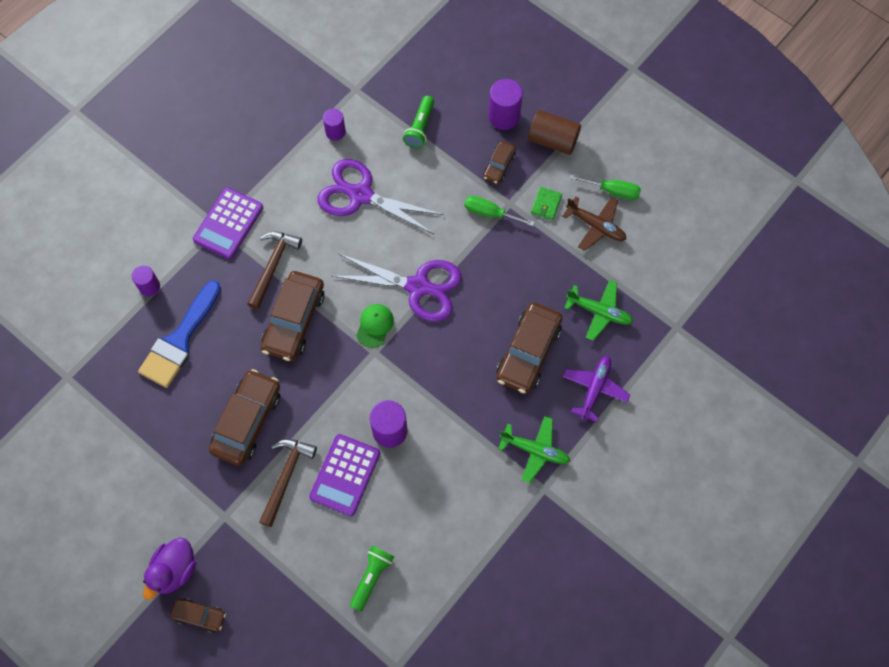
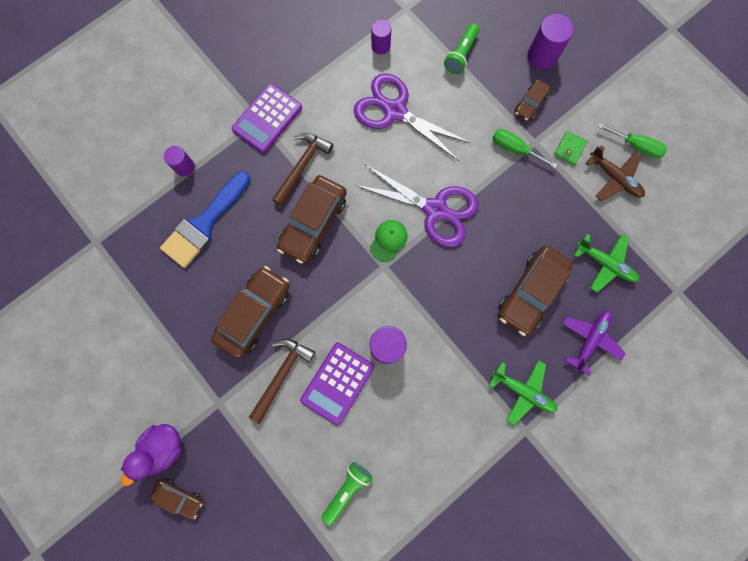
camera: 10 degrees right, 10 degrees up
(552, 140) = (585, 87): brown cylinder -> none

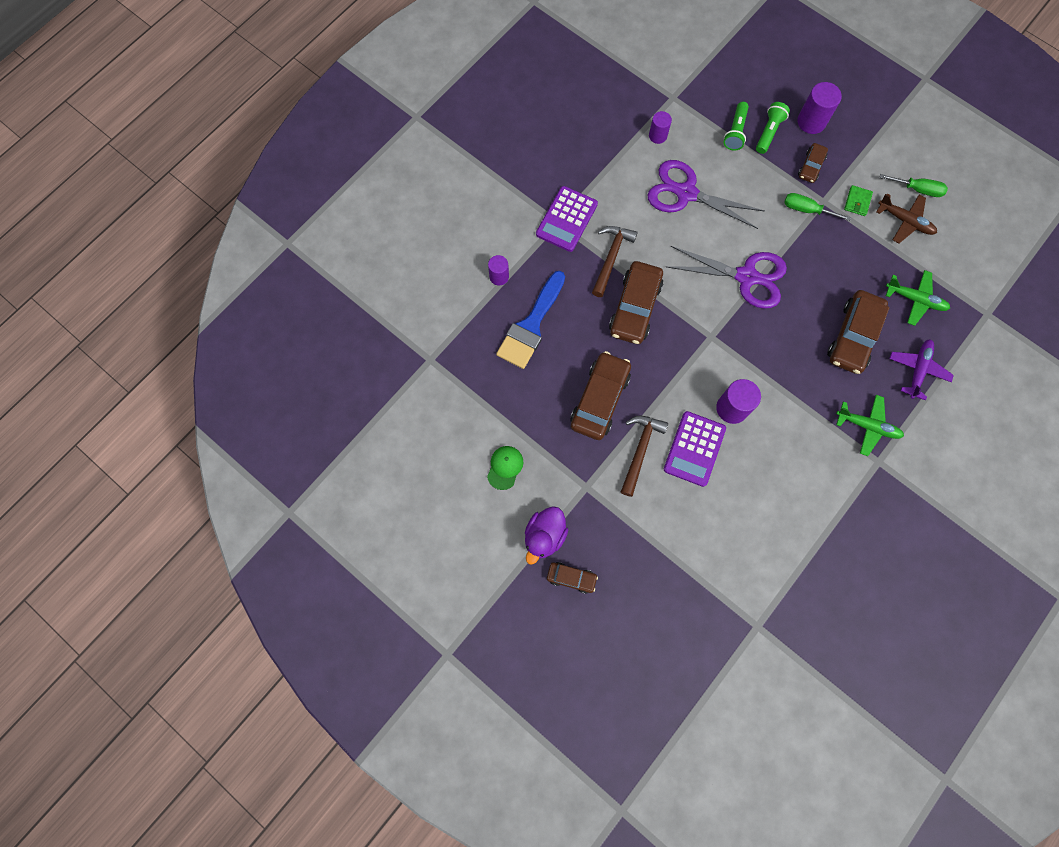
camera: 10 degrees left, 5 degrees down
(347, 489) = (727, 542): green flashlight -> green flashlight (768, 132)
(388, 241) = (709, 312): green cap -> green cap (505, 467)

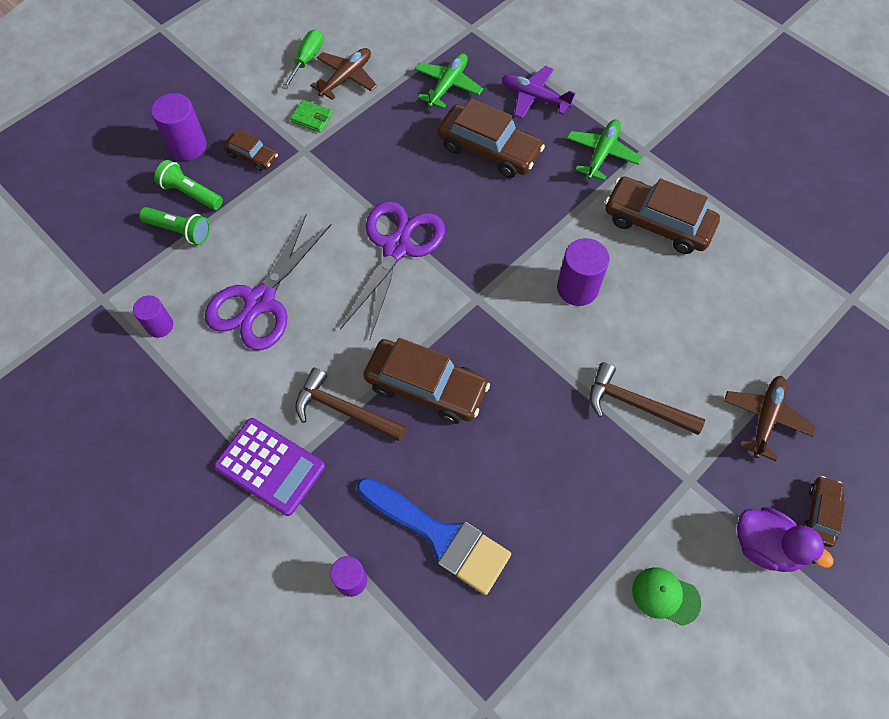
camera: 85 degrees left, 10 degrees down
(600, 399) = (561, 449): brown car -> brown car (657, 223)
(641, 544) = (765, 418): none -> brown plane
(694, 449) = (632, 338): purple calculator -> none
(806, 210) = (312, 169): green screwdriver -> none

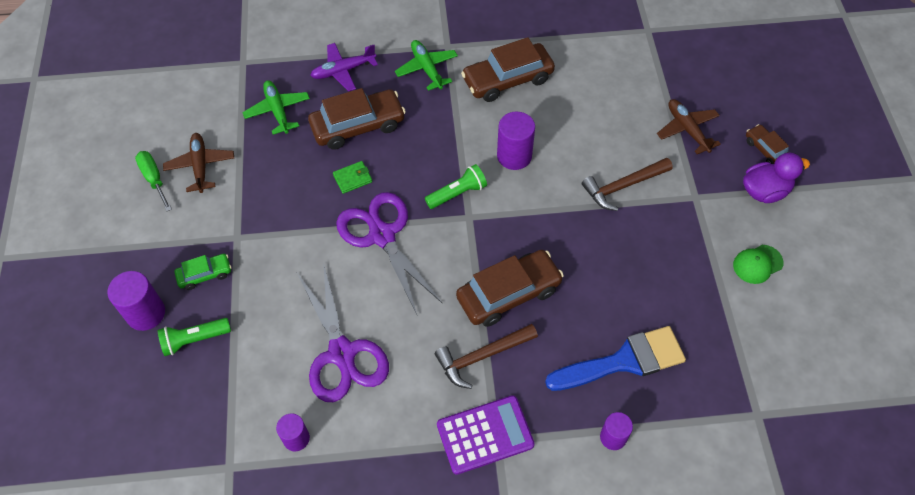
camera: 50 degrees left, 5 degrees down
(180, 231) = (222, 369): green flashlight -> green flashlight (457, 193)
(252, 156) = (205, 274): brown car -> green car
(312, 118) = (212, 212): green wallet -> green wallet (353, 178)

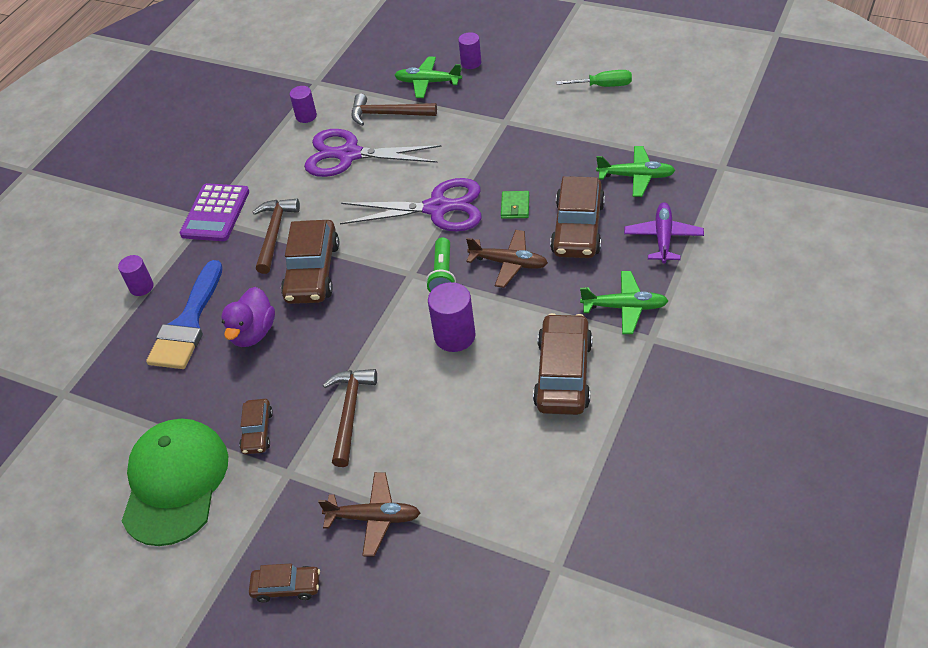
camera: 125 degrees right, 10 degrees down
(146, 313) = (471, 63): purple cylinder -> purple cylinder, size x0.64
(194, 340) = (427, 82): green flashlight -> green plane
(200, 166) = (599, 114): brown plane -> brown plane (509, 263)
(205, 274) = (482, 97): green car -> none
(263, 351) = (388, 114): none -> brown hammer
(680, 237) = (257, 431): none -> brown car
(757, 264) = (175, 482): green cap -> green cap, size x2.24
(764, 191) = (241, 547): purple duck -> purple duck (253, 333)

